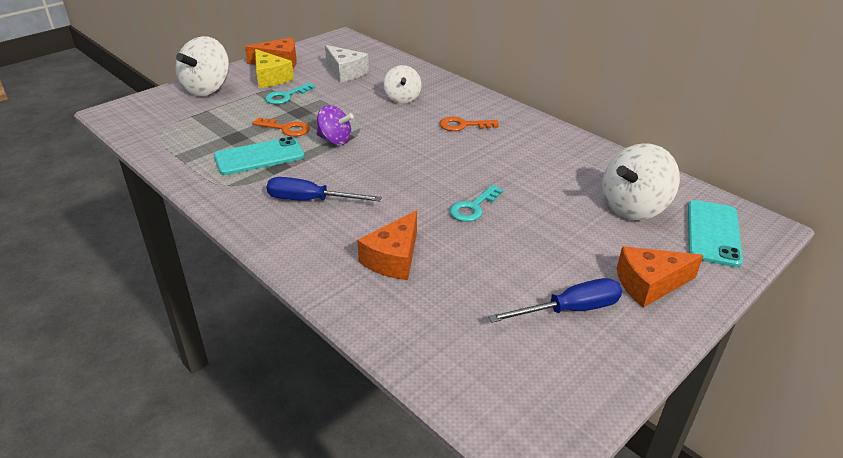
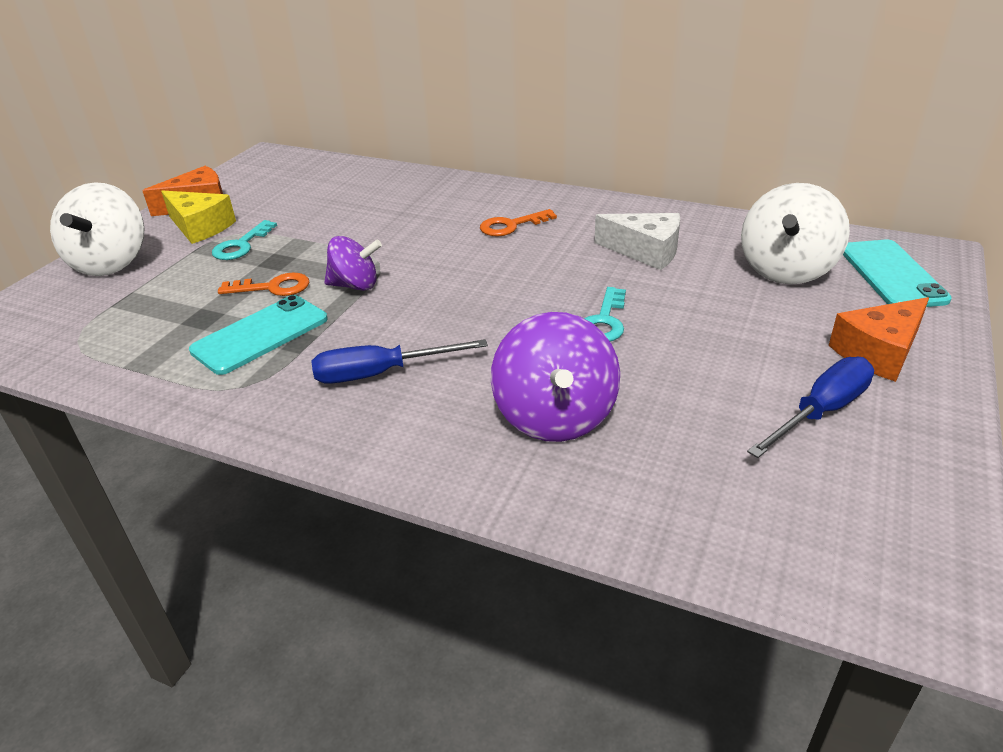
camera: 20 degrees left, 0 degrees up
(345, 72) = (304, 197): white cheese -> white cheese (645, 251)
(393, 258) = (555, 417): orange cheese -> purple spinning top
(402, 98) = (407, 212): white spinning top -> none

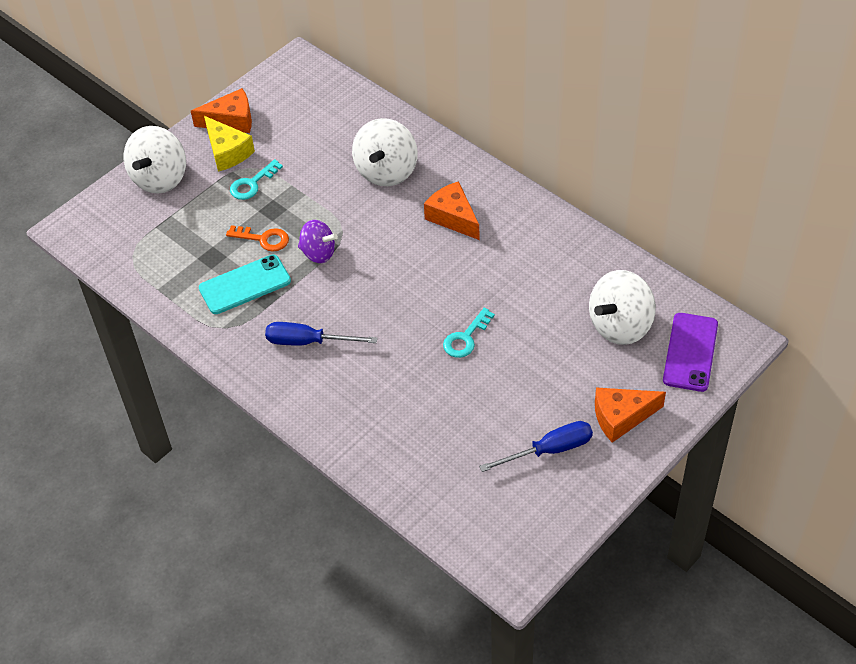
camera: 20 degrees right, 15 degrees up
(409, 207) = (386, 171): none -> white spinning top
(511, 226) = (453, 217): orange key -> orange cheese
(555, 417) = (395, 407): purple spinning top -> none
(645, 251) = (534, 276): white cheese -> none
(891, 274) = (690, 352): turquoise phone -> purple phone

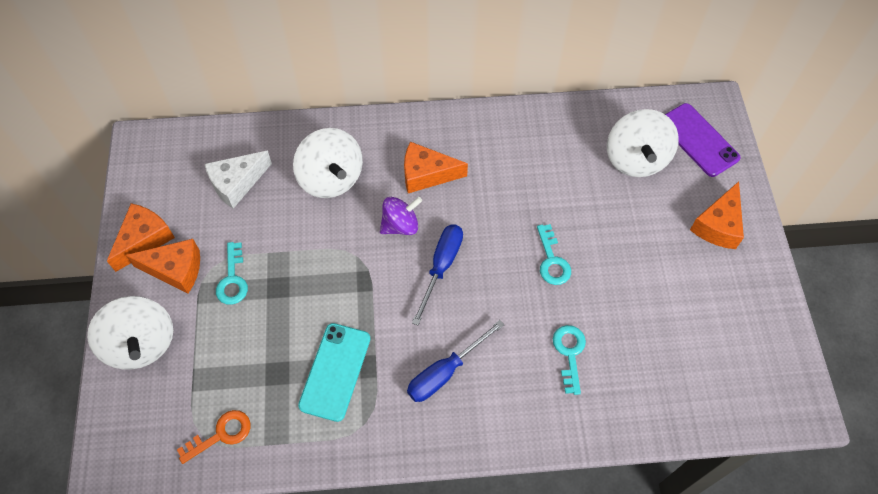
camera: 50 degrees left, 10 degrees up
(227, 152) = (175, 270): yellow cheese -> orange cheese
(263, 239) = (301, 318): orange key -> orange key (221, 434)
(318, 253) = (361, 291): purple spinning top -> purple spinning top (400, 225)
(324, 129) = (237, 183): none -> white cheese
(400, 400) = (569, 353): none -> turquoise key
(549, 450) = (708, 293): blue screwdriver -> blue screwdriver (441, 267)

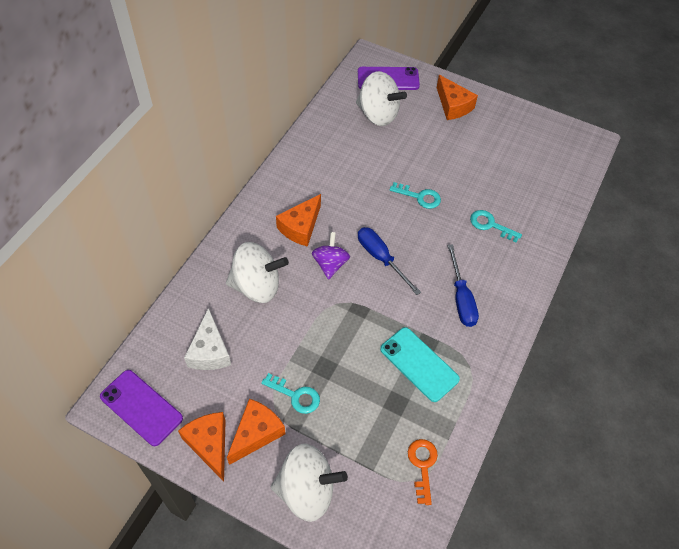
camera: 60 degrees left, 5 degrees down
(151, 167) = (141, 407): none -> purple phone

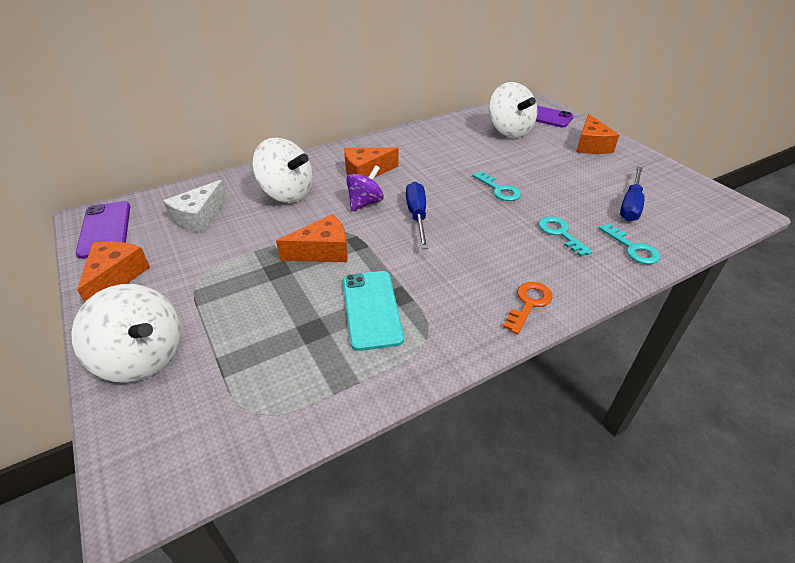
camera: 35 degrees right, 15 degrees down
(256, 433) = (160, 289): orange cheese -> orange cheese (323, 251)
(295, 395) = (227, 278): turquoise key -> turquoise key (632, 248)
(422, 465) = (278, 403): orange key -> orange key (529, 304)
(461, 298) = (472, 276): blue screwdriver -> blue screwdriver (630, 205)

